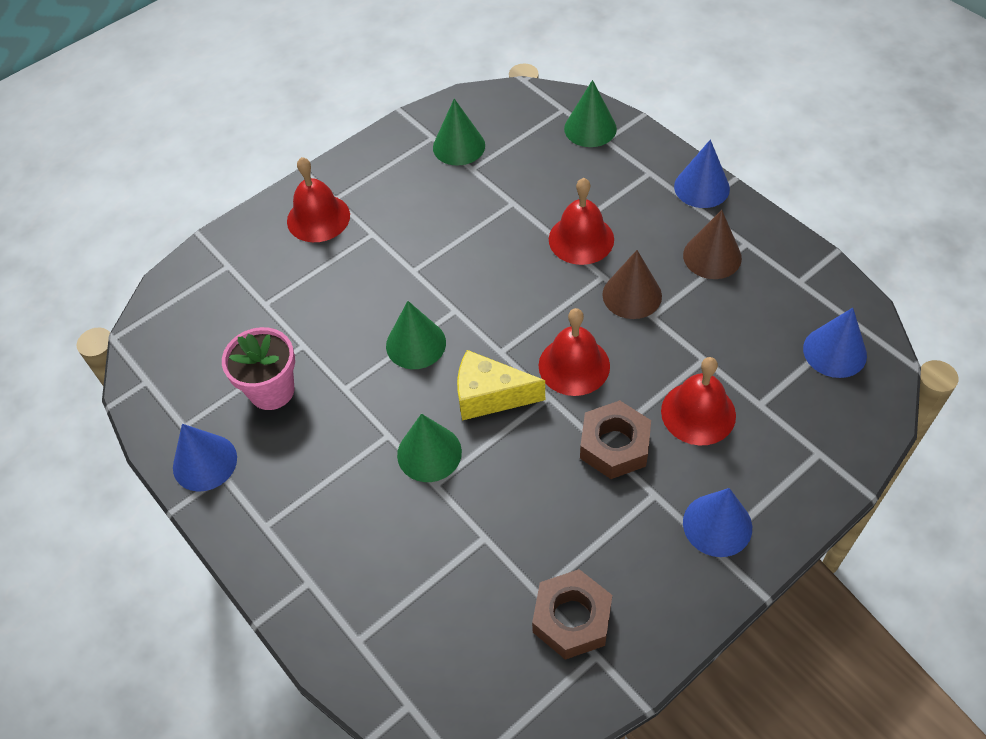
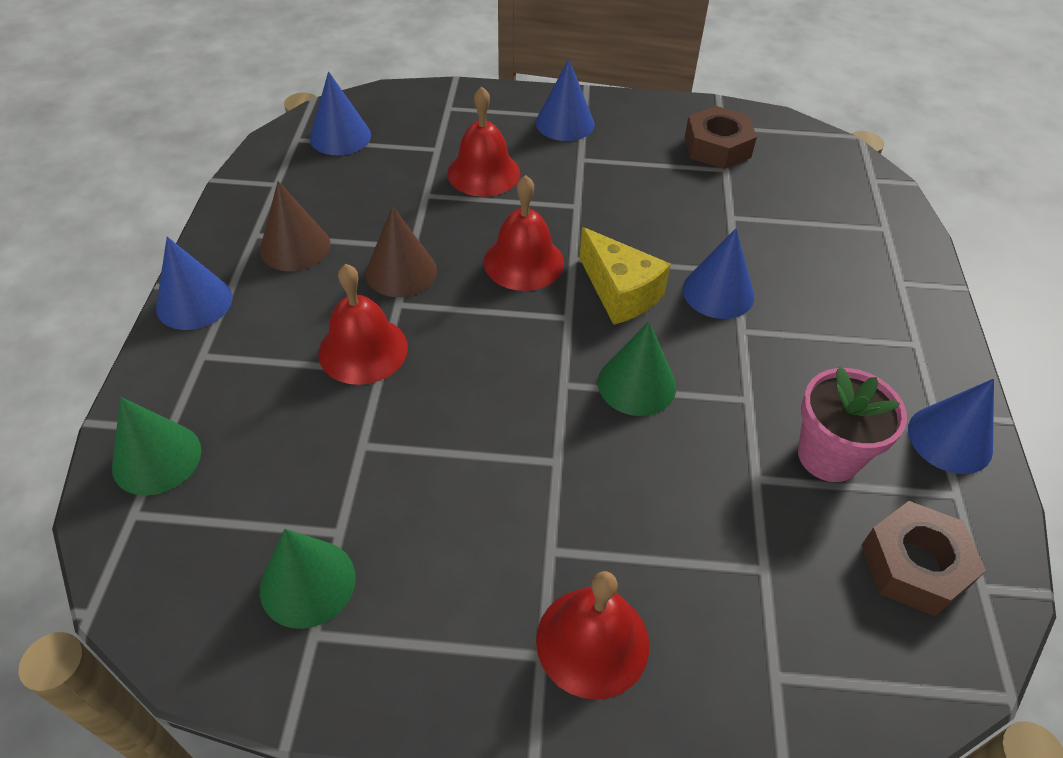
camera: 140 degrees left, 5 degrees down
(429, 453) = (718, 292): green cone -> blue cone
(614, 446) = (568, 197): brown nut -> brown nut (914, 565)

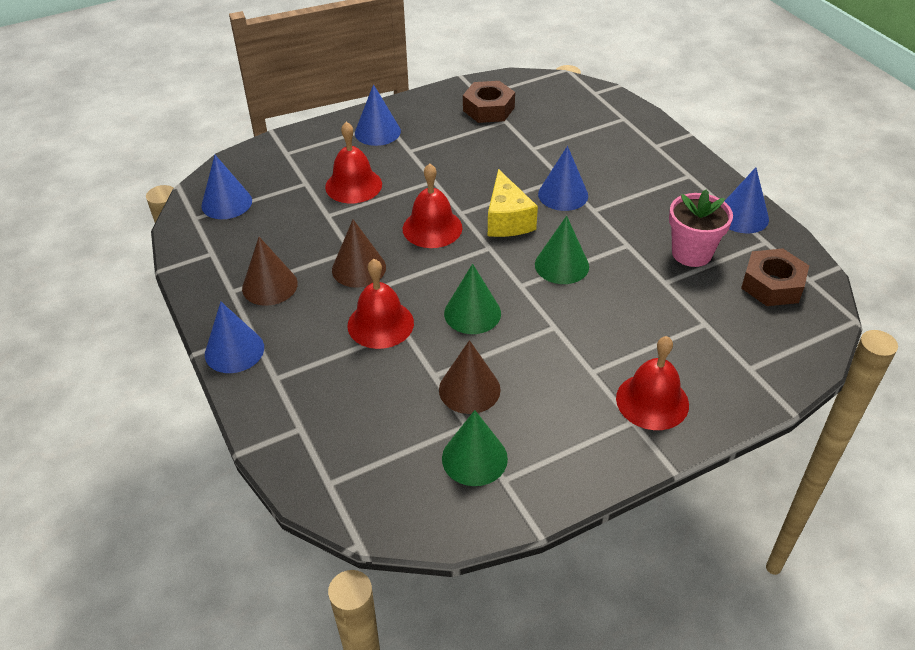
camera: 30 degrees left, 5 degrees down
(157, 458) = (310, 447): green cone -> green cone (472, 313)
(383, 487) = (469, 389): none -> brown cone
(620, 293) = (507, 220): yellow cheese -> yellow cheese turned 60 degrees clockwise

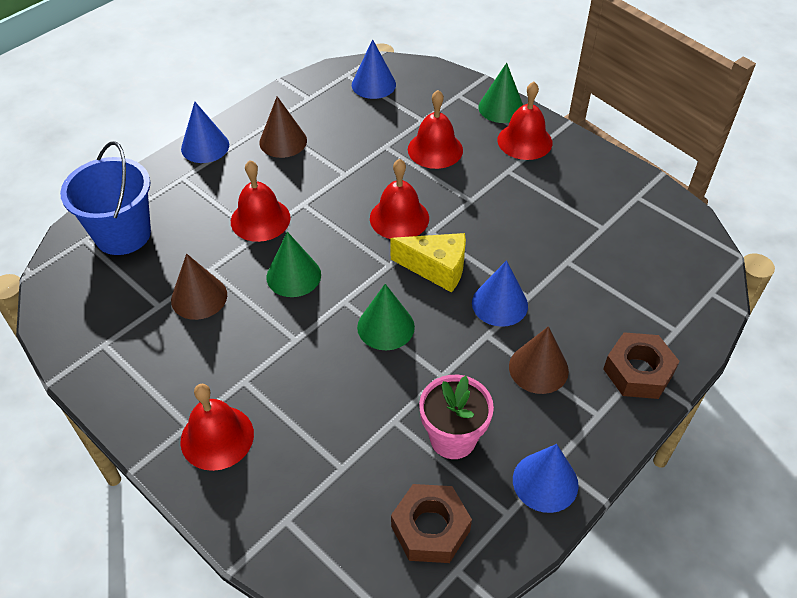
camera: 70 degrees right, 5 degrees up
(340, 444) = (123, 234): none -> blue bucket
(359, 268) = (324, 186): brown cone -> brown cone (538, 368)
(377, 132) = (524, 141): blue cone -> red bell
(474, 458) = (123, 320): green cone -> green cone (501, 108)
(488, 109) = (616, 209): brown nut -> brown nut (638, 371)
(507, 220) = (436, 269): yellow cheese -> yellow cheese turned 135 degrees counterclockwise

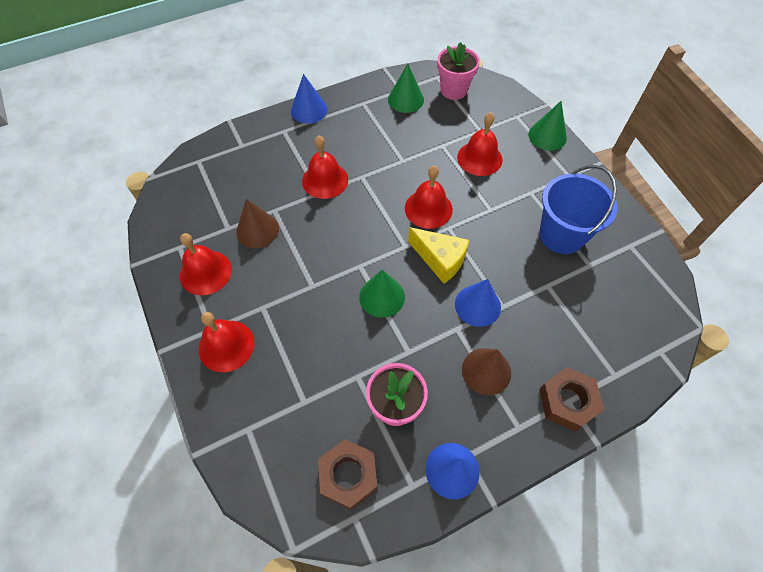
camera: 20 degrees right, 10 degrees up
(123, 234) = (225, 164): blue bucket -> blue bucket (561, 235)
(283, 141) = (366, 120): brown cone -> none
(293, 276) = (331, 233): green cone -> green cone (405, 99)
(373, 84) = (453, 90): blue cone -> pink flower pot
(524, 141) = (555, 170): red bell -> red bell (205, 272)

